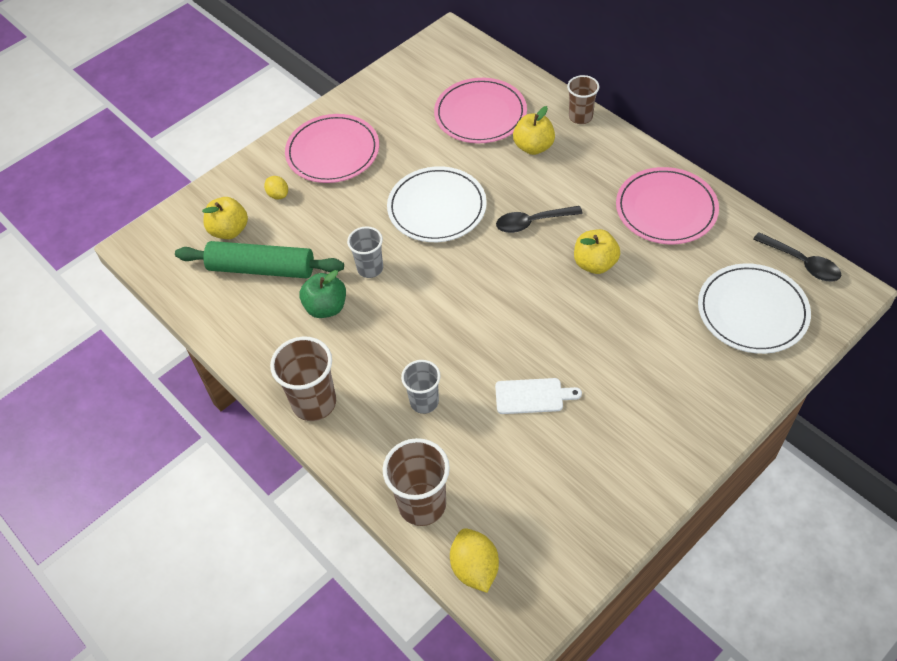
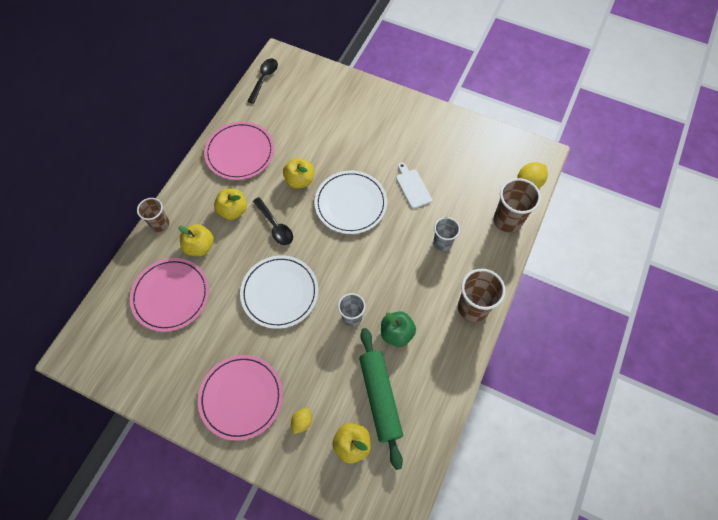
camera: 115 degrees left, 10 degrees up
(573, 186) = (233, 210): none -> yellow apple
(752, 311) = (309, 96): white plate -> white plate (350, 204)

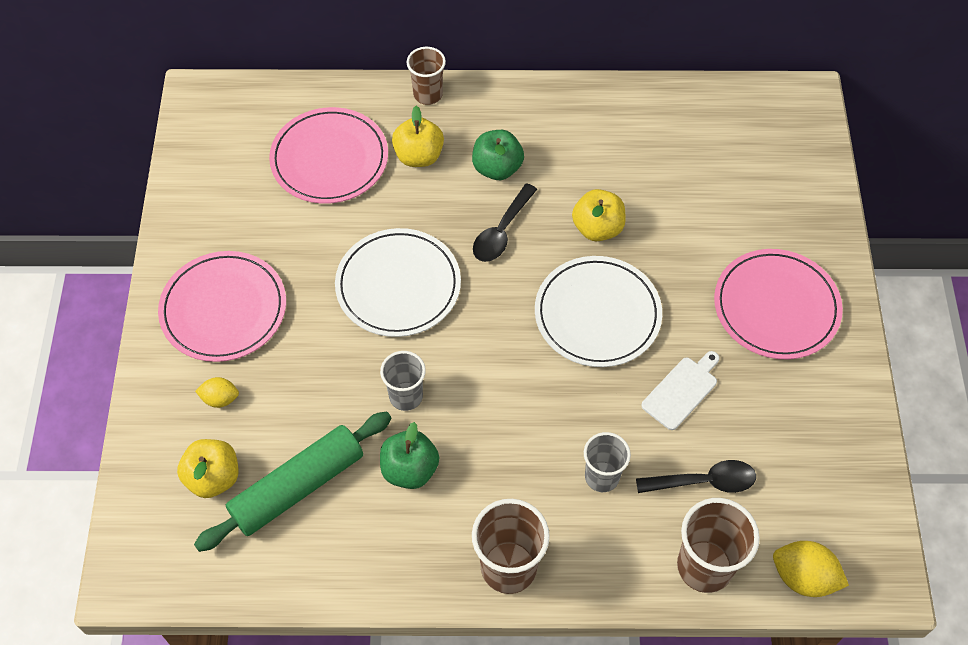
camera: 65 degrees right, 5 degrees down
(233, 210) = (497, 168): yellow apple -> green apple
(240, 152) = (598, 131): pink plate -> pink plate (776, 307)
(264, 79) = (751, 99): black spoon -> black spoon (704, 481)

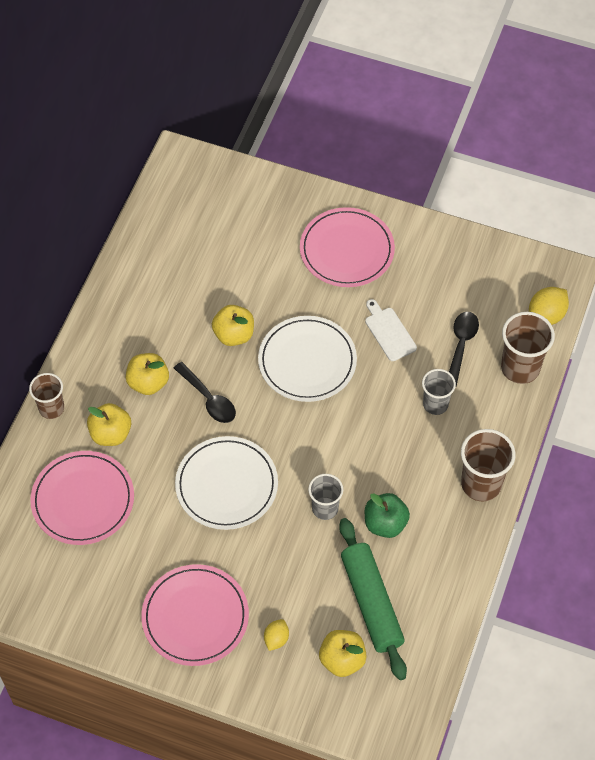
camera: 70 degrees left, 0 degrees up
(497, 168) = (148, 383): green apple -> yellow apple

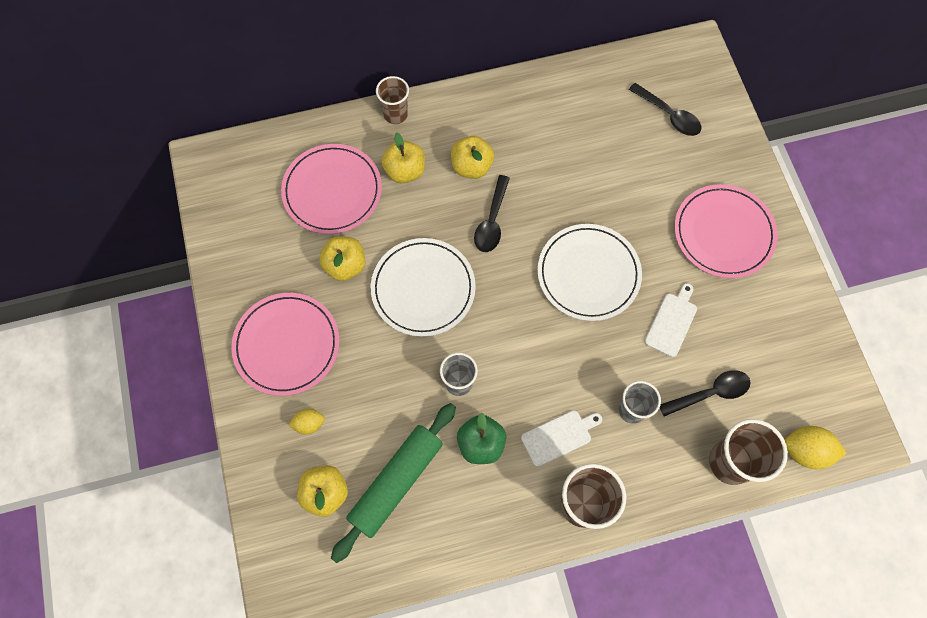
camera: 55 degrees right, 10 degrees up
(220, 217) = (669, 115): none -> black spoon
(234, 335) = (567, 200): yellow apple -> yellow apple (345, 265)
(419, 466) = (559, 436): none -> white cutting board

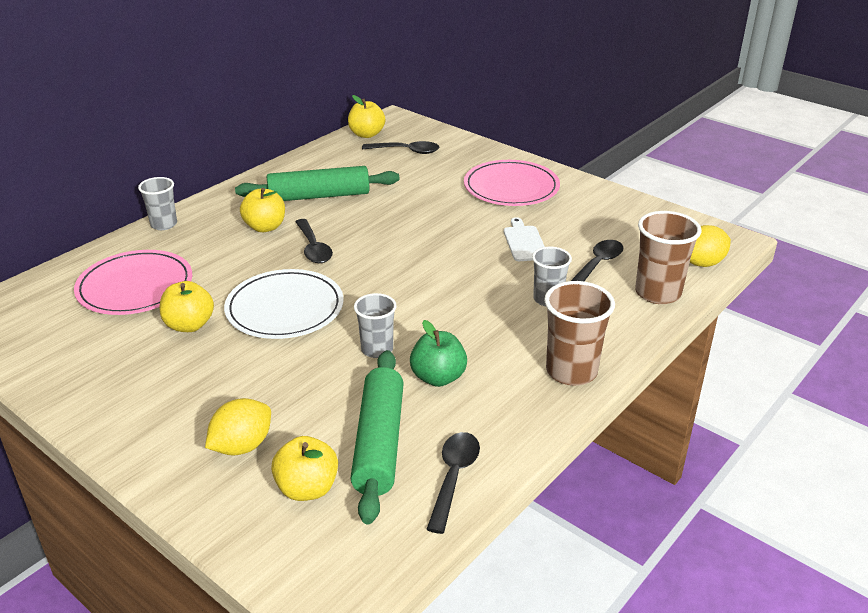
camera: 35 degrees left, 35 degrees down
(287, 345) = (167, 402): pink plate -> none
(309, 424) = (242, 446): yellow lemon -> yellow lemon, size x1.64
(395, 114) = (164, 224): brown cup -> grey cup
(405, 171) = (202, 250): yellow apple -> yellow apple (366, 134)
(422, 549) = (454, 477): none -> black spoon
(543, 145) = (319, 196): none -> green rolling pin
(559, 436) = (504, 341): white cutting board -> none
(588, 274) = (428, 244): white plate -> none

